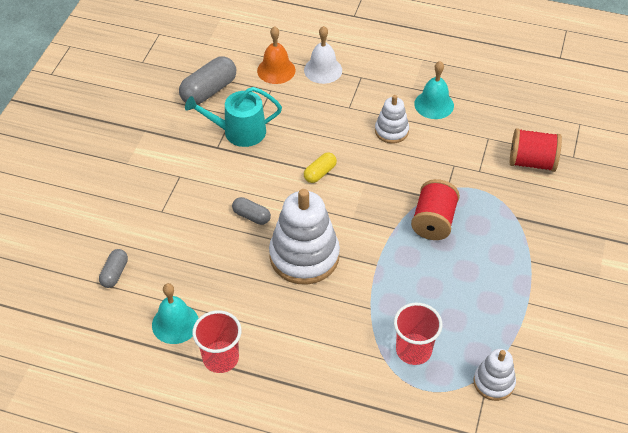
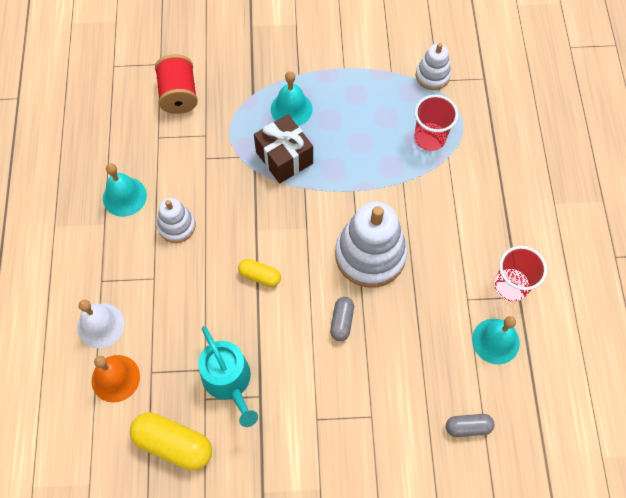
camera: 110 degrees left, 15 degrees up
(209, 91) = (173, 444): grey capsule -> yellow capsule
(433, 222) = (284, 157): red spool -> brown gift
(488, 242) = (291, 109): none -> turquoise bell

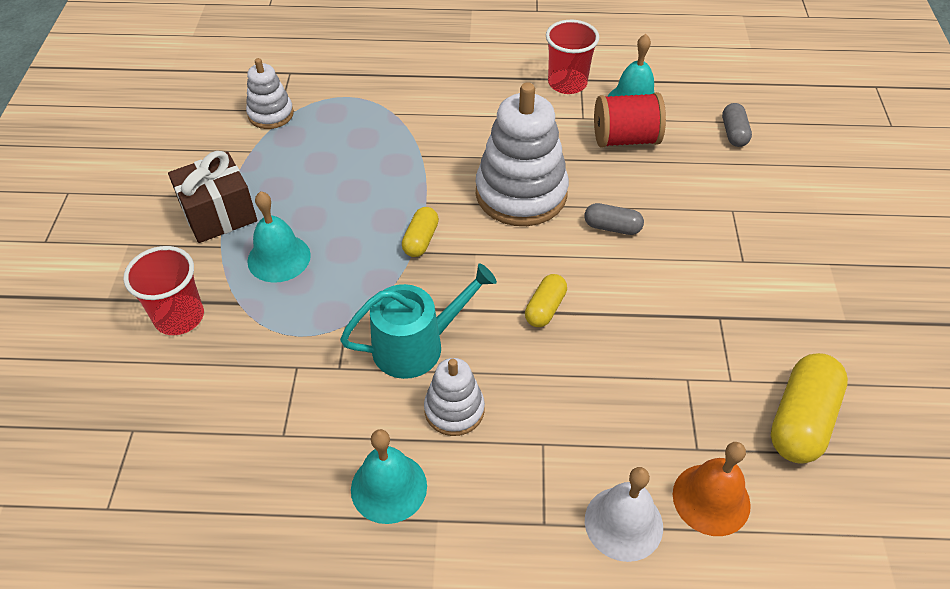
camera: 85 degrees left, 15 degrees down
(179, 95) = (207, 402): red spool -> red spool (625, 139)
(229, 381) = (702, 350): turquoise watering can -> turquoise watering can (416, 345)
(284, 157) = (359, 271): brown gift -> brown gift (219, 214)
(315, 191) = (421, 240): none -> yellow capsule
(430, 138) = (362, 126): red cup -> red cup (179, 317)

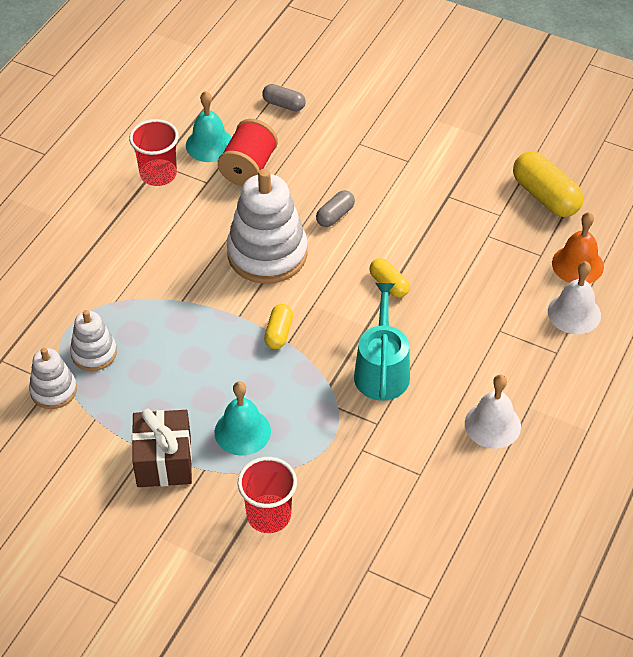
camera: 65 degrees left, 0 degrees up
(389, 487) = (492, 425): turquoise bell -> white bell
(421, 240) = (279, 333): yellow capsule -> yellow capsule turned 60 degrees clockwise
(454, 410) = (449, 368): white stacking toy -> white stacking toy (94, 353)

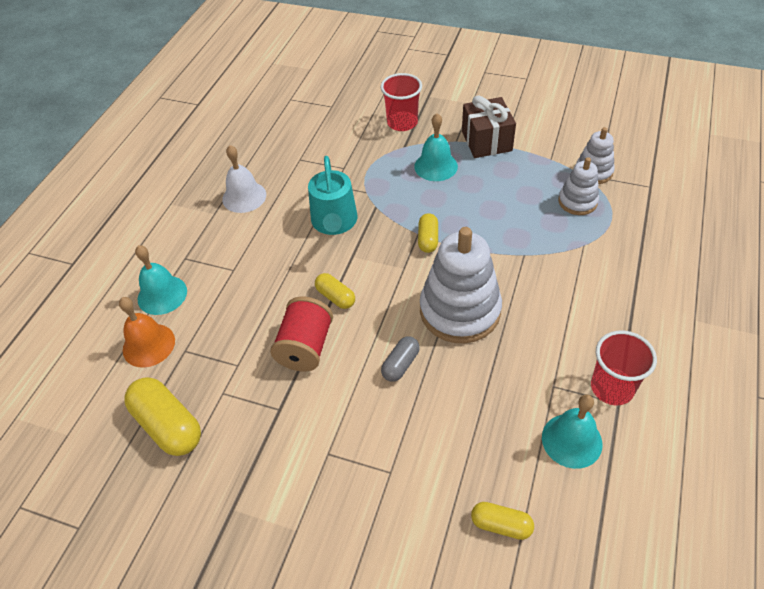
camera: 175 degrees right, 0 degrees up
(248, 168) = (513, 413): red spool -> red spool (305, 347)
(284, 104) = (501, 525): grey capsule -> yellow capsule
(574, 313) = (162, 295): white bell -> turquoise bell

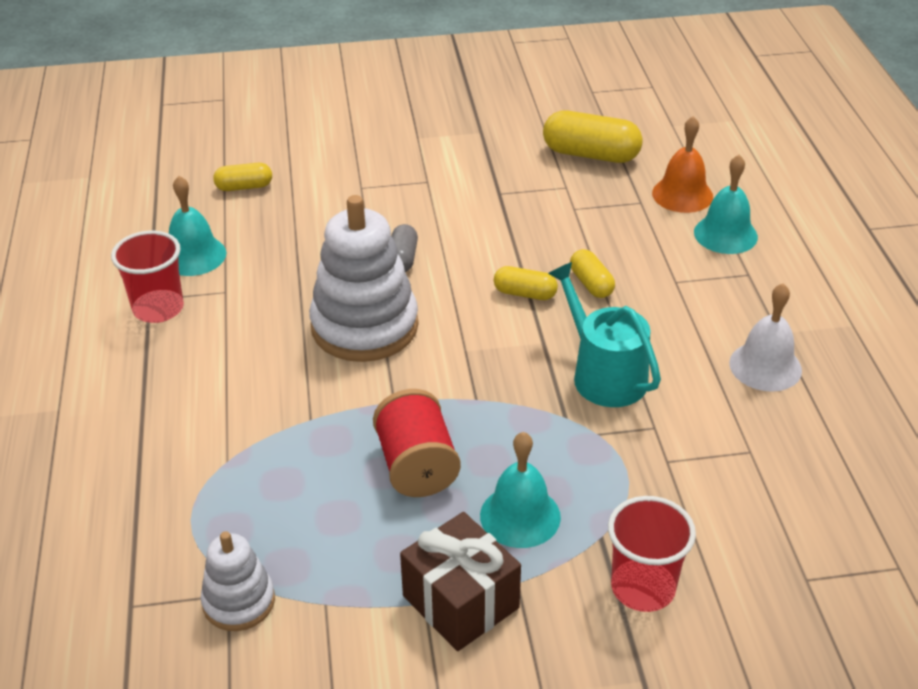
camera: 150 degrees right, 10 degrees down
(305, 347) = (517, 241): red spool -> red spool (416, 466)
(428, 239) = (457, 395): yellow capsule -> yellow capsule (591, 284)
(577, 201) = (253, 530): white stacking toy -> none

